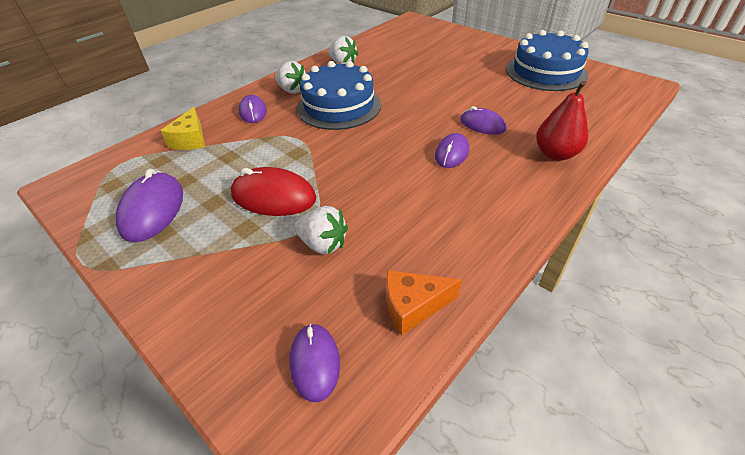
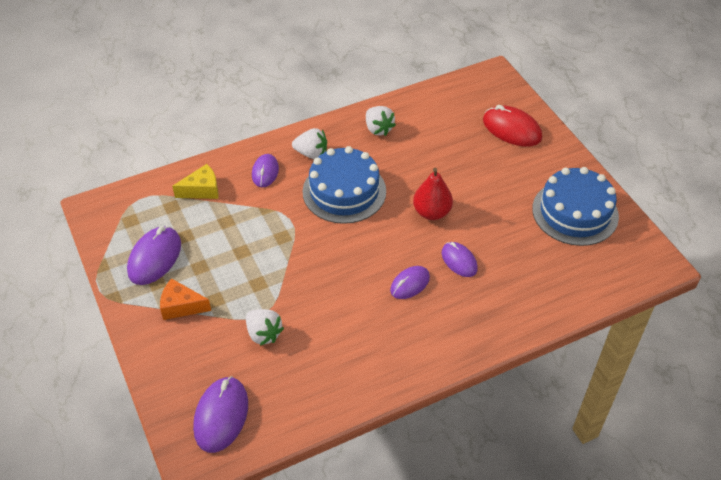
camera: 20 degrees right, 5 degrees up
(191, 140) = (202, 190): yellow cheese -> yellow cheese turned 135 degrees counterclockwise
(273, 197) = (246, 277): red mouse -> red mouse (512, 129)
(292, 90) = (311, 153): white strawberry -> white strawberry turned 45 degrees counterclockwise
(315, 362) = (221, 416): purple mouse -> purple mouse, size x1.58
(413, 306) = (299, 404): orange cheese -> orange cheese (181, 306)
(555, 154) = (497, 317): red pear -> red pear (431, 212)

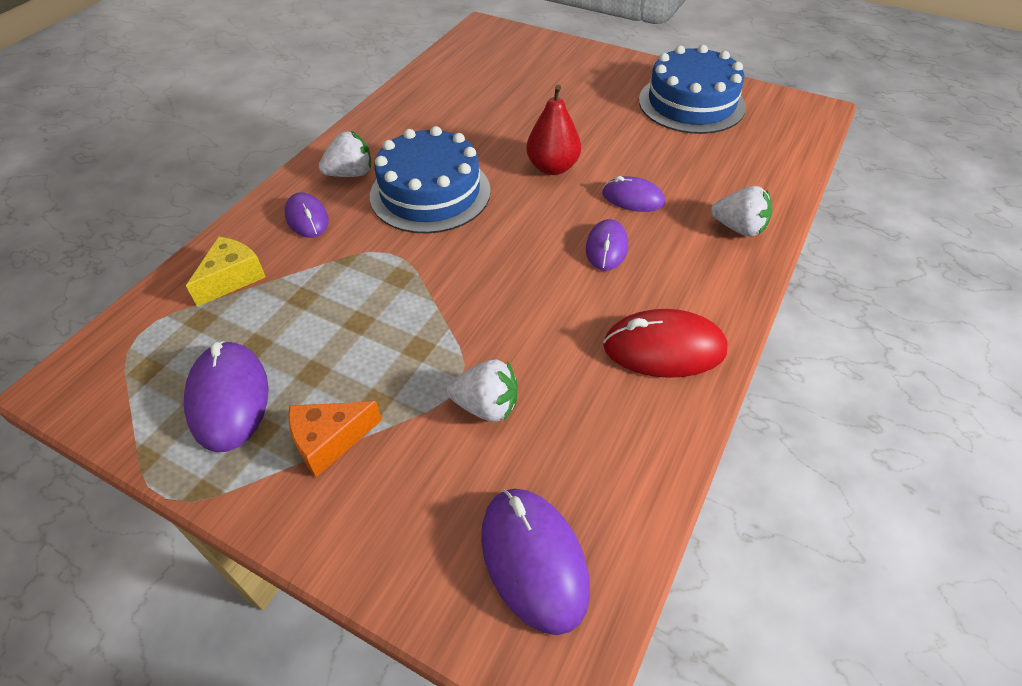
camera: 35 degrees left, 0 degrees up
(378, 129) = (409, 118): white strawberry -> white strawberry (739, 228)
(512, 129) = (552, 63): red mouse -> red mouse (664, 348)

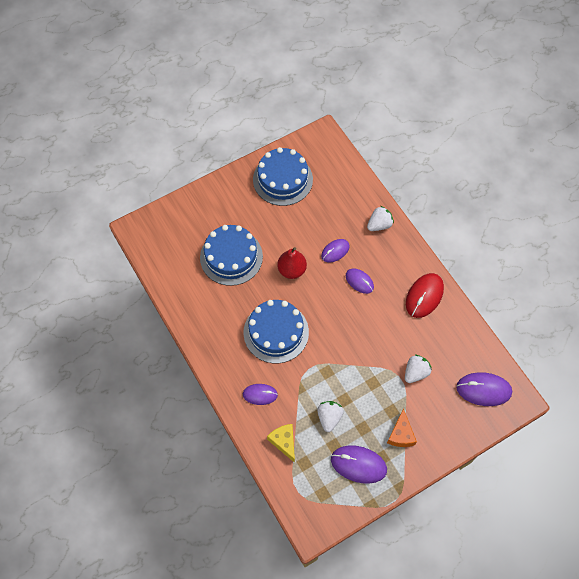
camera: 60 degrees left, 15 degrees up
(350, 174) = (236, 361): white strawberry -> white strawberry (329, 417)
(518, 107) = (231, 257): none -> blue cake

